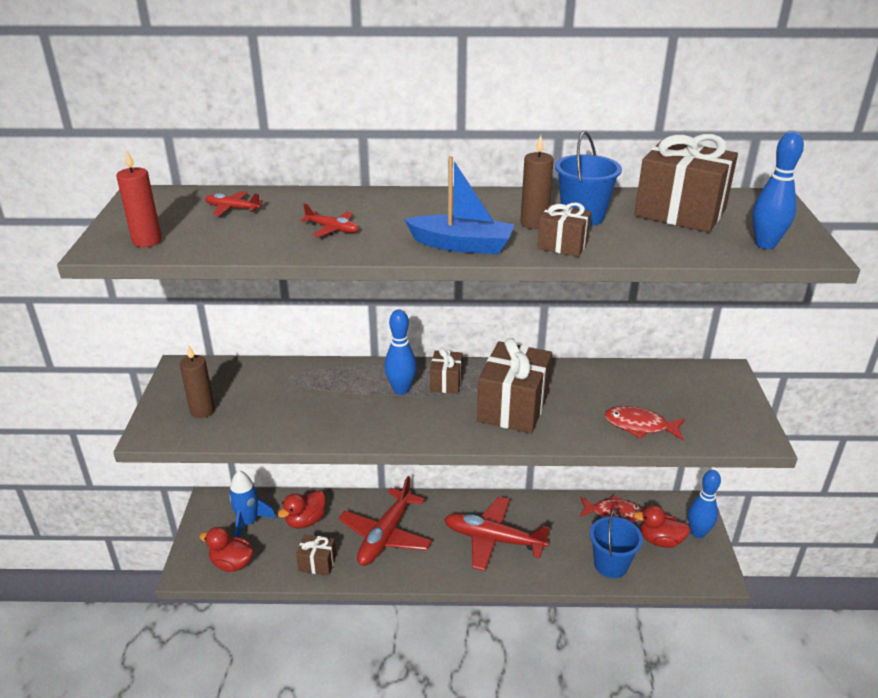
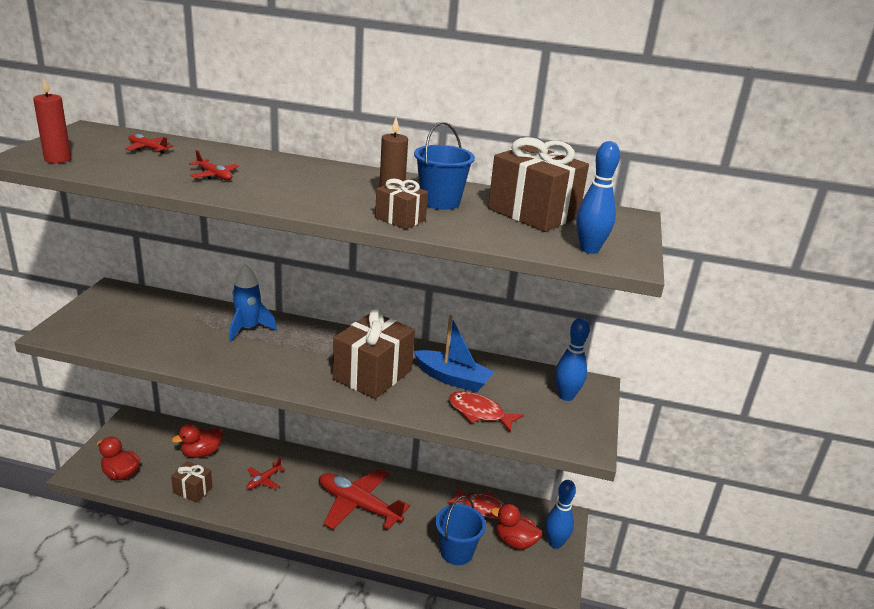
camera: 10 degrees right, 5 degrees down
(202, 411) = (106, 325): brown candle -> none
(248, 523) = (152, 444): blue rocket -> blue rocket (248, 329)
(385, 535) = (263, 480): red plane -> red plane, size x0.45
(401, 390) = (283, 341): blue bowling pin -> blue bowling pin (566, 396)
(446, 382) = (326, 343): brown gift -> none
(461, 245) = (311, 204): blue boat -> blue boat (452, 379)

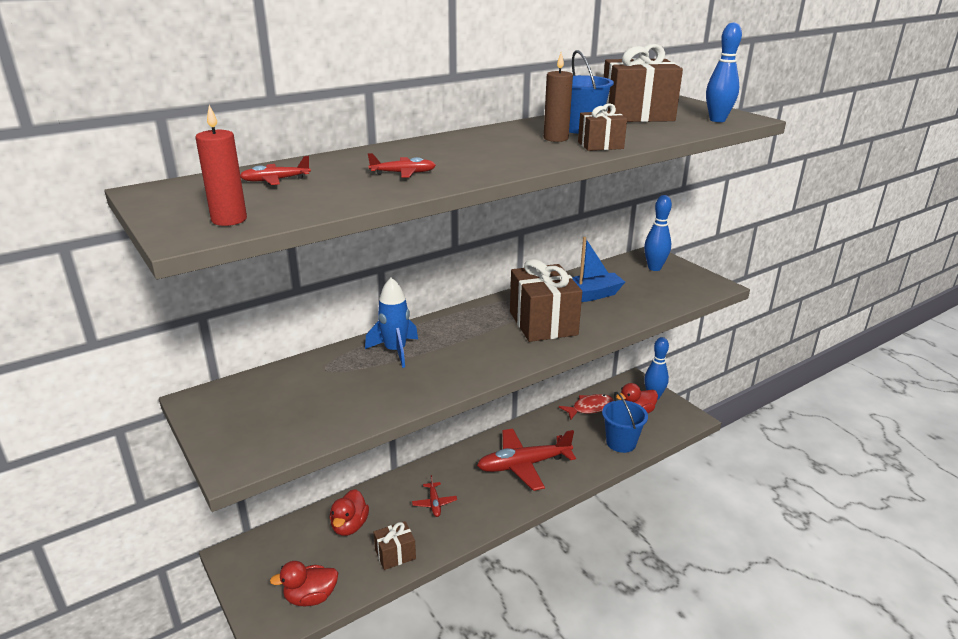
camera: 45 degrees left, 0 degrees up
(479, 413) = (641, 304): red fish -> none

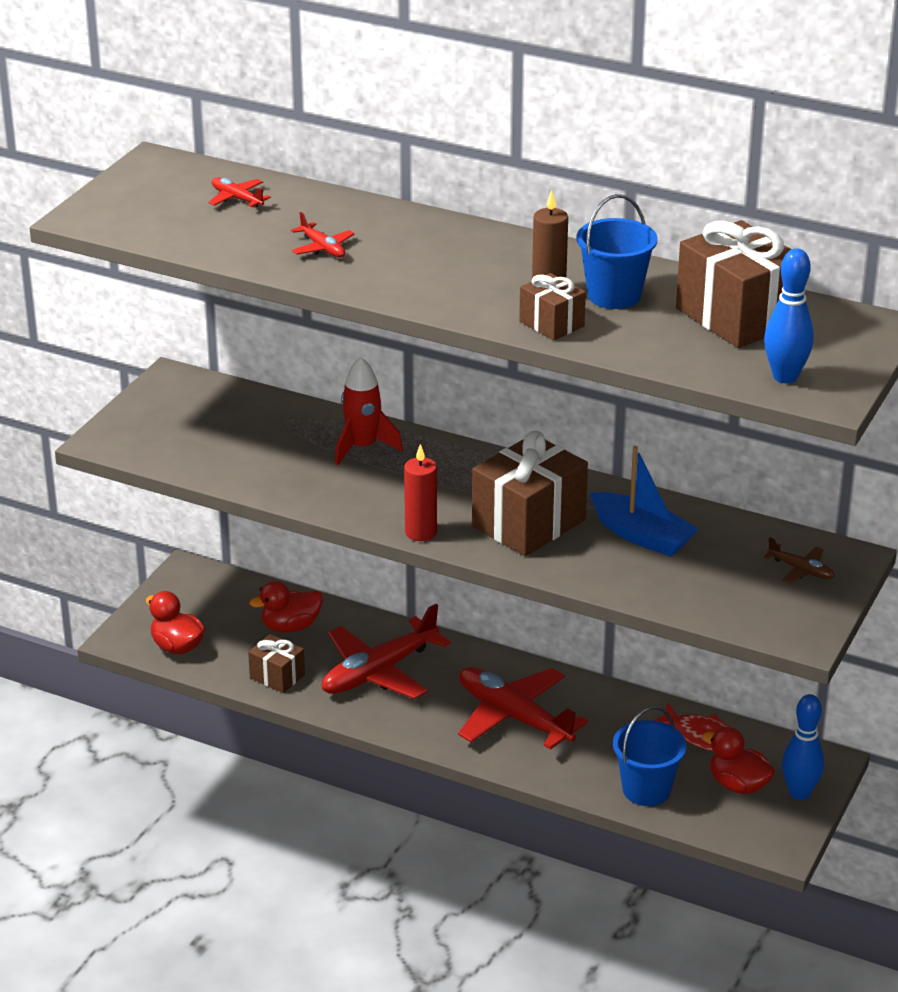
camera: 60 degrees right, 5 degrees up
(229, 220) = (127, 219): red candle -> red candle (421, 532)
(395, 351) = (363, 447): blue rocket -> red rocket
(434, 503) = (379, 672): red plane -> red plane, size x2.21
(654, 268) = (801, 570): blue bowling pin -> brown plane

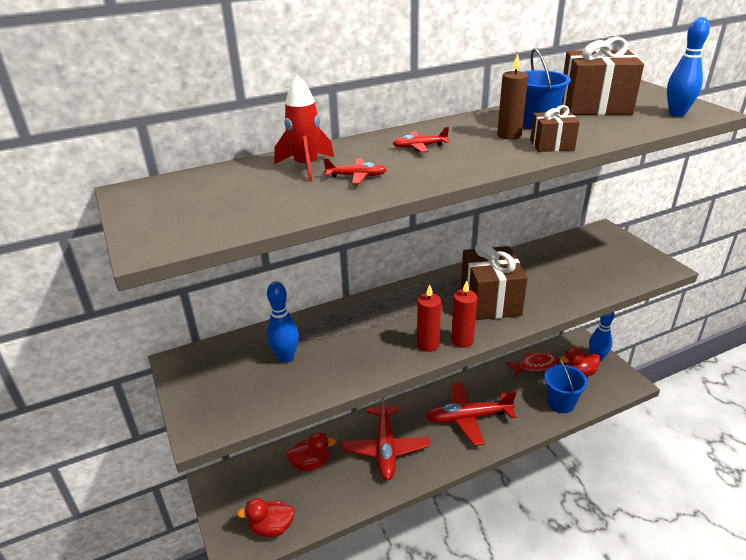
camera: 50 degrees left, 0 degrees up
(237, 199) = (240, 182): red plane -> red plane (419, 147)
(254, 435) = (286, 357): none -> blue bowling pin
(277, 676) = (346, 494): brown gift -> none
(290, 627) = (310, 463): red duck -> red duck turned 120 degrees counterclockwise
(363, 447) = (352, 322): red rocket -> red rocket (306, 166)
(385, 513) = (428, 344): none -> red candle
(641, 536) = (535, 273): blue boat -> none
(801, 570) = (605, 245): brown plane -> none

